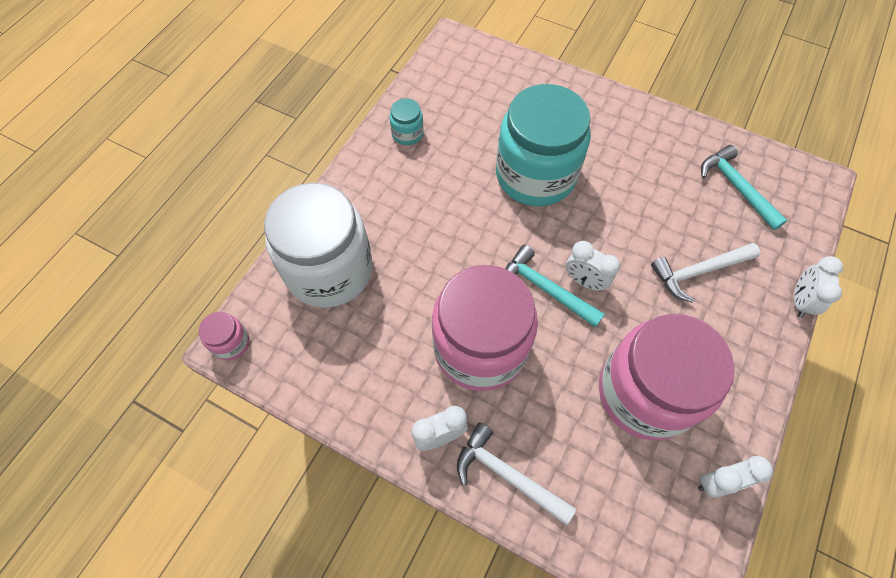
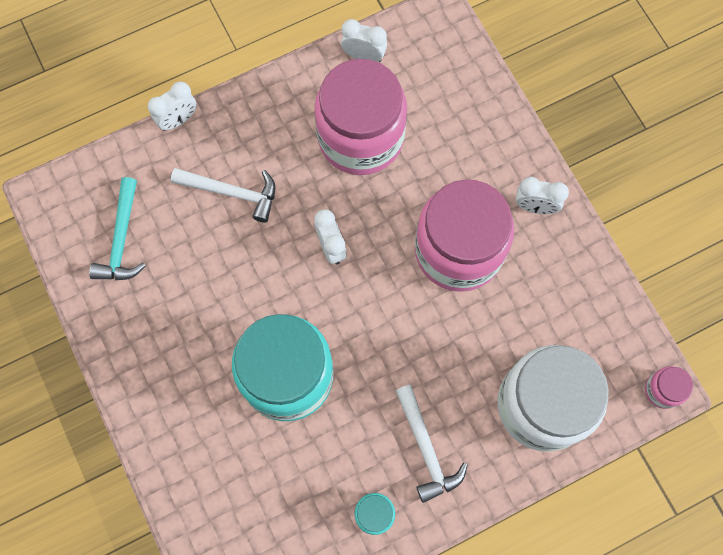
camera: 145 degrees left, 10 degrees up
(507, 475) = (504, 151): white hammer -> white hammer (426, 448)
(545, 289) = (369, 262): turquoise hammer -> none

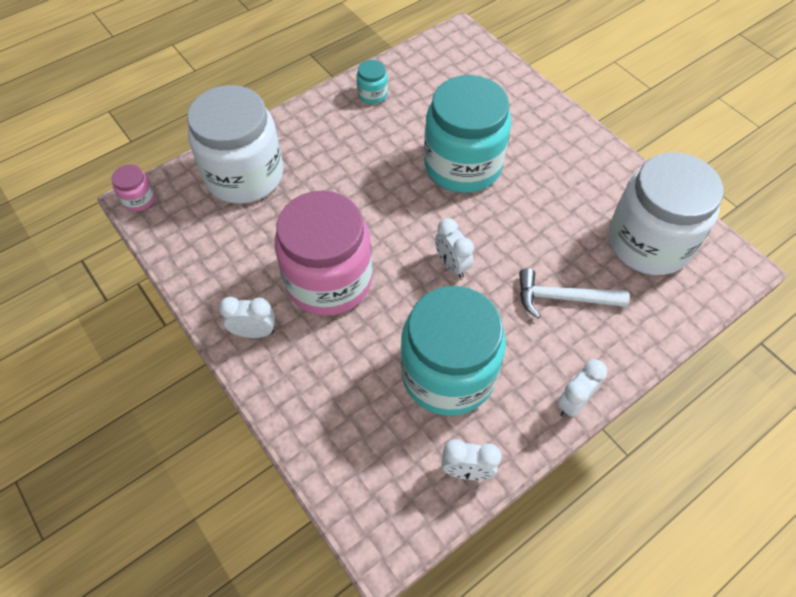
camera: 170 degrees right, 15 degrees down
(121, 239) = (648, 242): turquoise hammer -> white jar
(178, 120) = (647, 360): white clock -> white clock (573, 402)
(360, 137) = (448, 373): pink jar -> turquoise jar
(426, 448) = (339, 135): white hammer -> none

